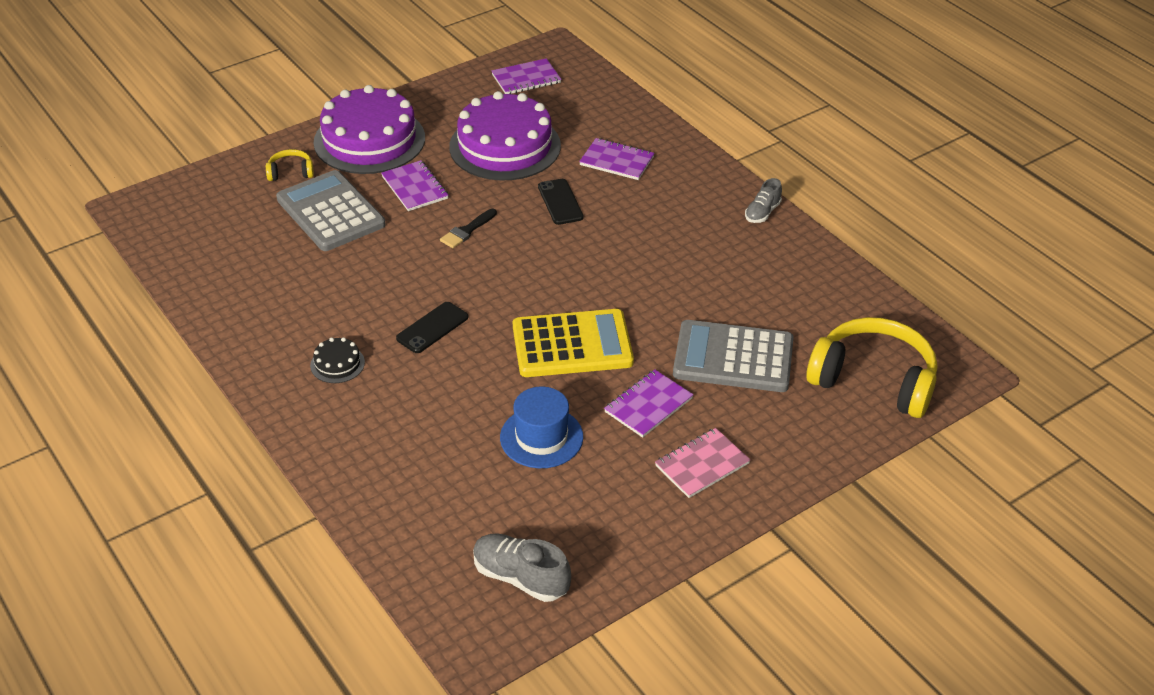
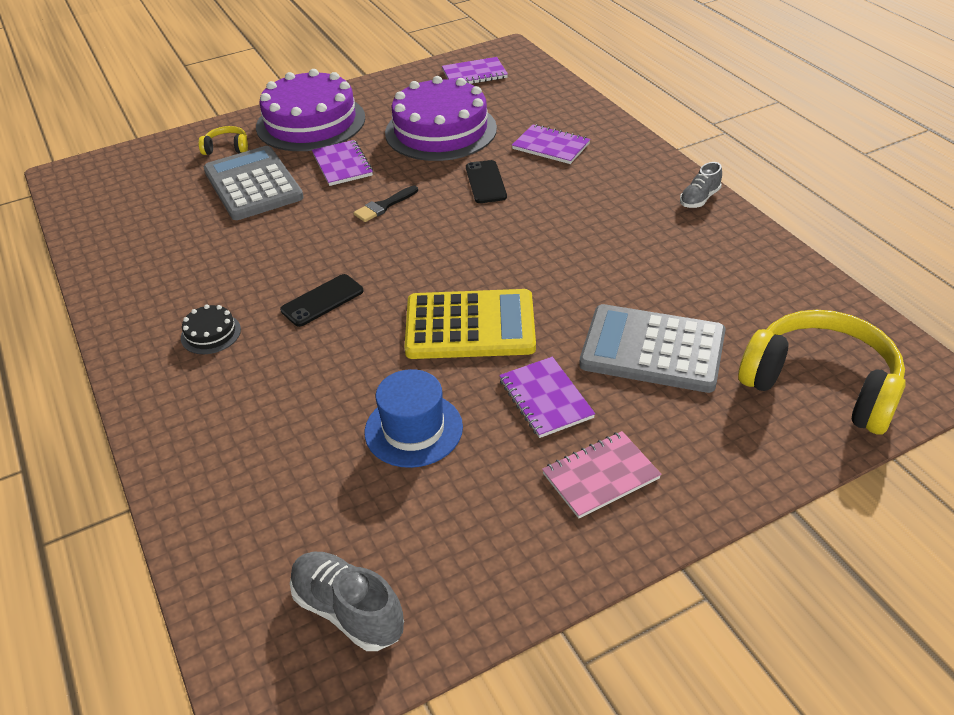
camera: 10 degrees right, 0 degrees up
(648, 405) = (545, 399): purple notebook -> purple notebook turned 75 degrees counterclockwise

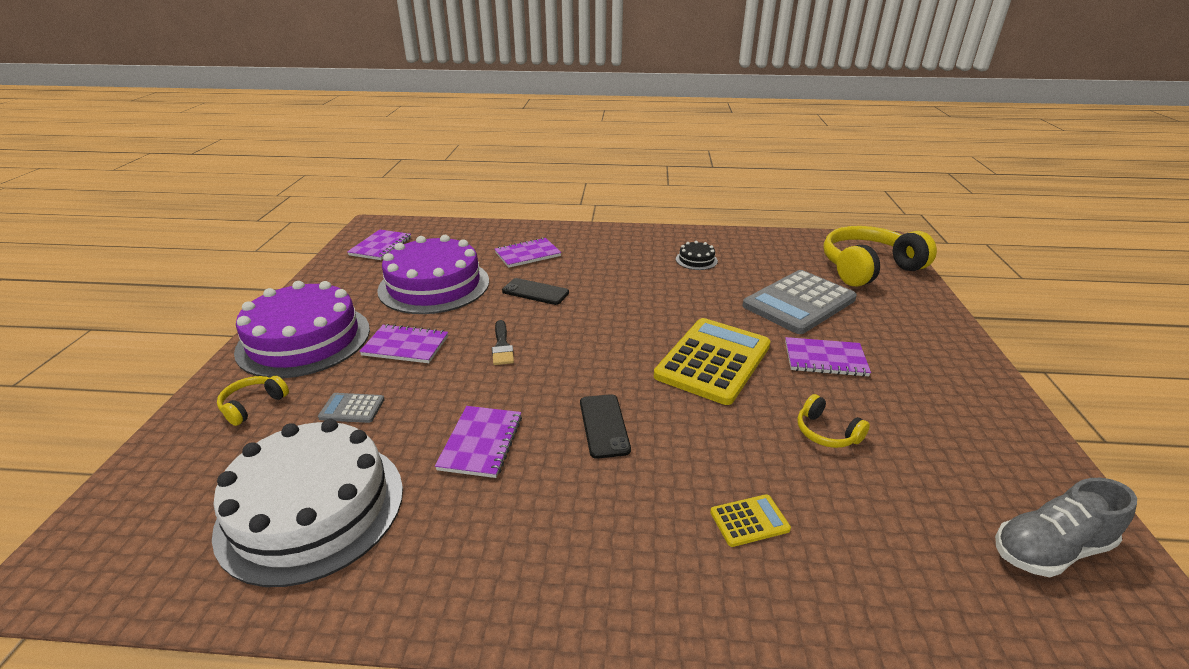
camera: 60 degrees left, 10 degrees down
(155, 223) = (312, 508): none -> white cake
(211, 333) = (582, 523): black cake -> black cake (696, 260)
(253, 184) = (352, 408): grey calculator -> grey calculator, size x0.43
(259, 254) = (481, 443): none -> purple notebook
(265, 413) = (749, 520): none -> yellow calculator
(413, 429) = (826, 433): blue hat -> yellow headphones
(600, 476) = (920, 366): pink notebook -> none
(699, 199) = (657, 234): grey shoe -> none

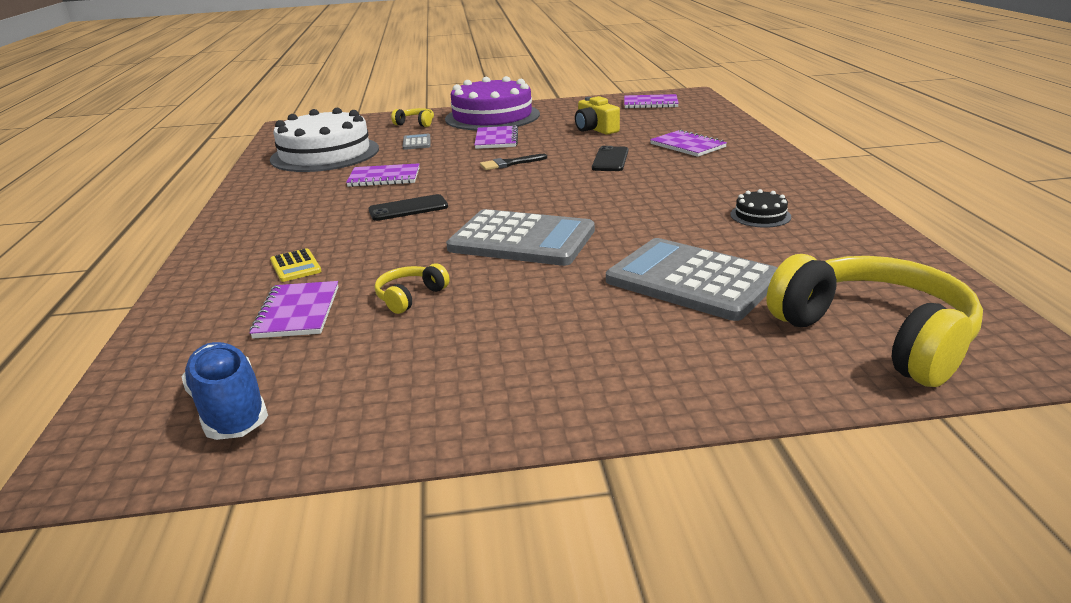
camera: 80 degrees right, 5 degrees down
(434, 285) = (595, 129): purple cake -> yellow camera
(713, 361) = (522, 240): yellow calculator -> grey calculator
(825, 359) = (553, 297): purple notebook -> purple notebook (297, 312)
(1049, 549) = (230, 410): grey shoe -> blue shoe

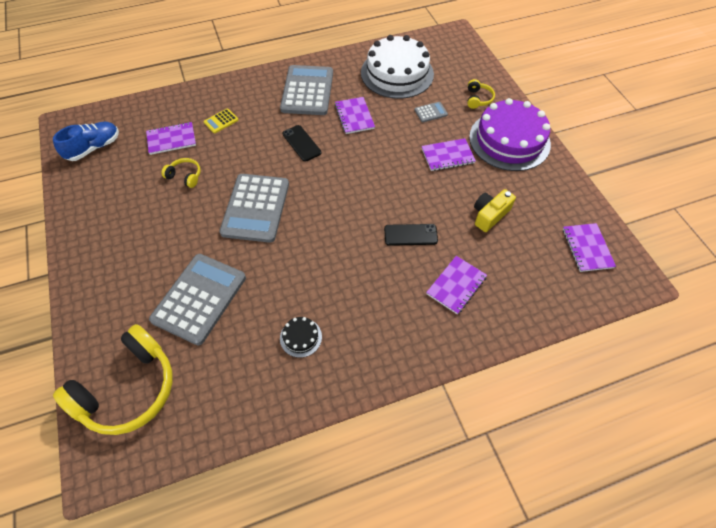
camera: 75 degrees right, 30 degrees up
(296, 203) = (307, 91): none -> grey calculator
(510, 163) = (392, 175): black brush -> none

